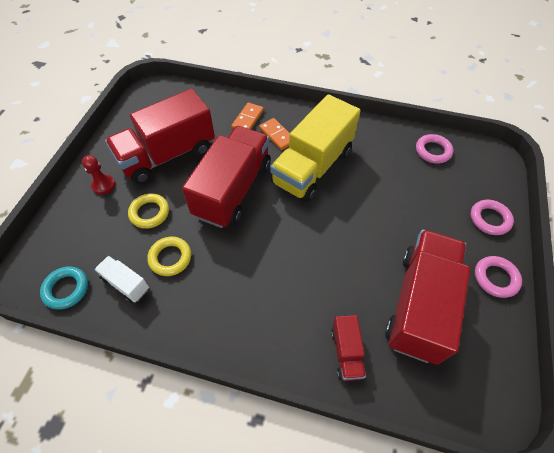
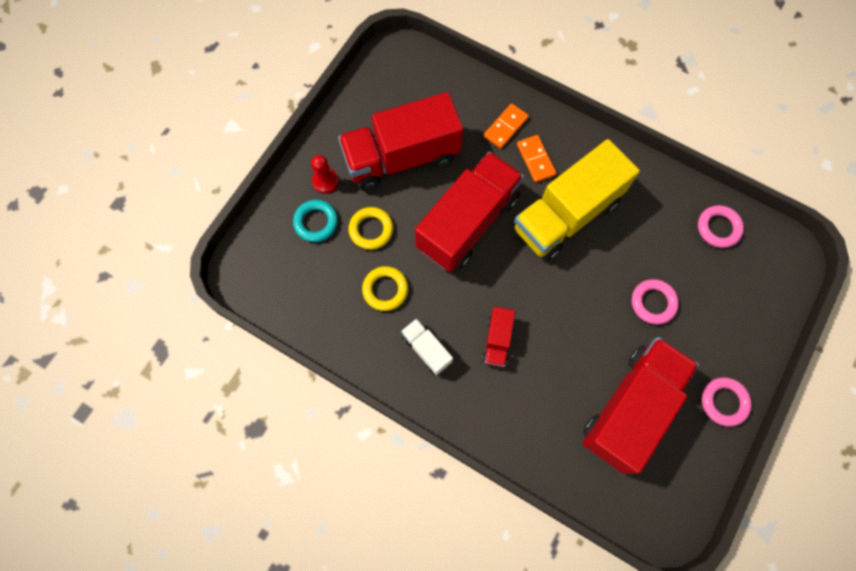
camera: 15 degrees right, 15 degrees up
(66, 289) = (277, 298): turquoise ring -> turquoise ring (316, 222)
(126, 284) = (336, 307): white truck -> white truck (426, 349)
(346, 352) = (540, 436): red truck -> red truck (497, 341)
(489, 219) = (748, 333): pink ring -> pink ring (653, 303)

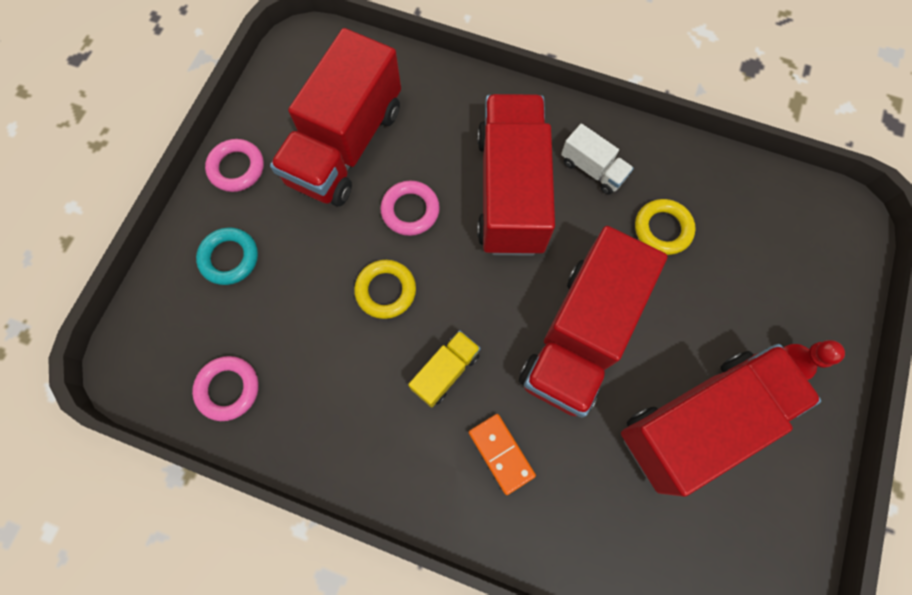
camera: 170 degrees right, 0 degrees up
(316, 222) = (782, 301): turquoise ring -> turquoise ring (229, 258)
(371, 230) = (706, 303): yellow ring -> yellow ring (386, 291)
(497, 341) = (511, 192): red truck -> red truck, size x2.22
(505, 127) = (556, 504): orange domino -> none
(566, 215) = (445, 371): yellow truck -> yellow truck, size x0.45
(653, 303) = (320, 269): pink ring -> pink ring (410, 210)

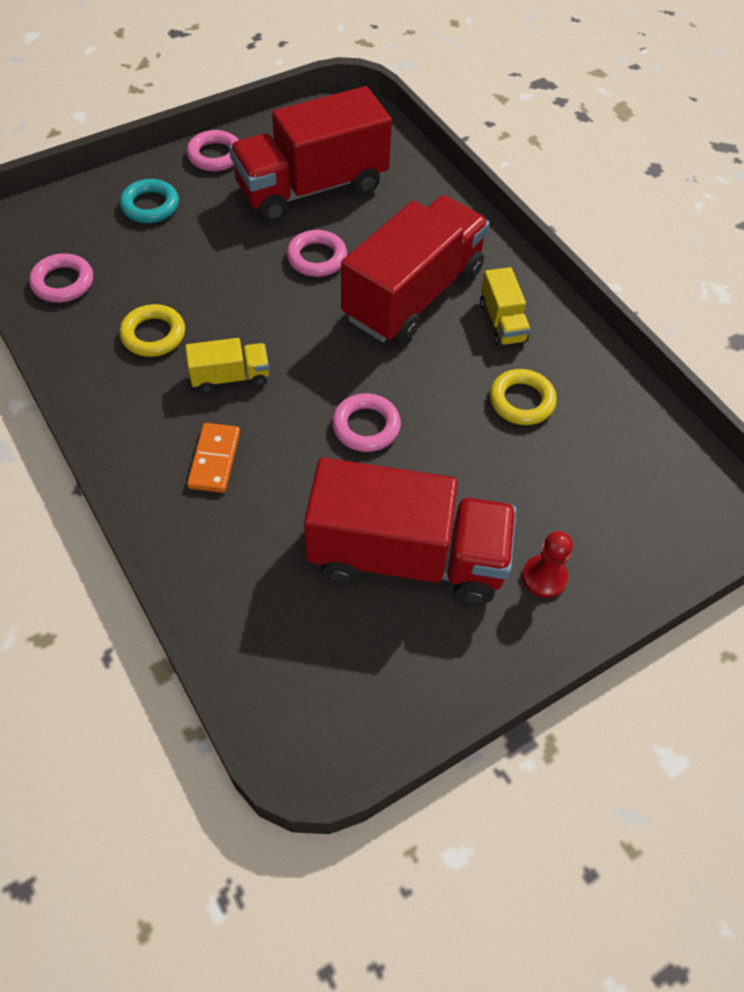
camera: 35 degrees right, 15 degrees down
(386, 291) = (241, 296): yellow ring -> yellow ring (153, 335)
(580, 336) = (366, 426): red truck -> pink ring
(592, 169) = (502, 322): white truck -> yellow truck

